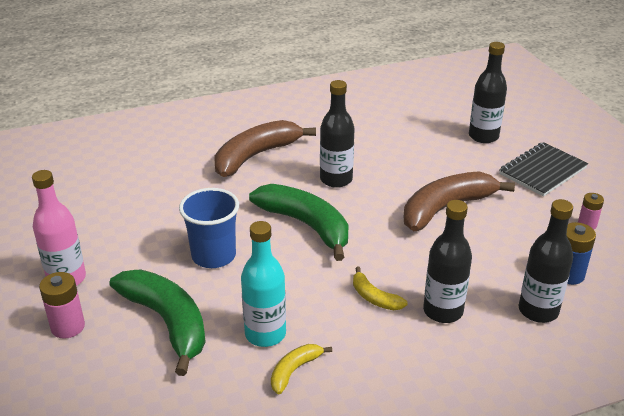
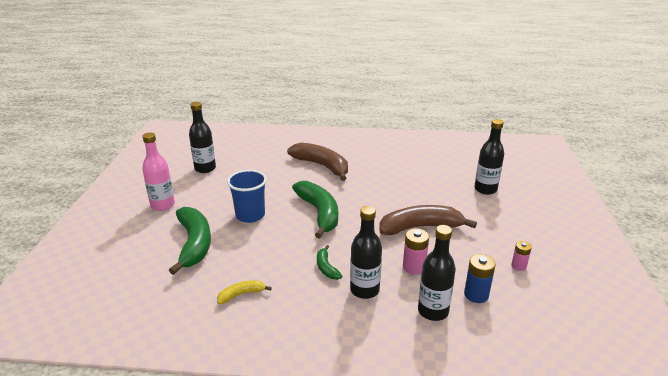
camera: 25 degrees right, 5 degrees down
(68, 327) = (142, 230): pink battery -> pink battery (414, 267)
(256, 156) = (322, 166): brown banana -> brown banana turned 60 degrees clockwise
(265, 334) = (242, 268): turquoise bottle -> none
(336, 179) = (360, 191): black bottle -> black bottle (205, 168)
(374, 297) = (326, 268): yellow banana -> green banana
(542, 171) = (512, 222): black notebook -> none

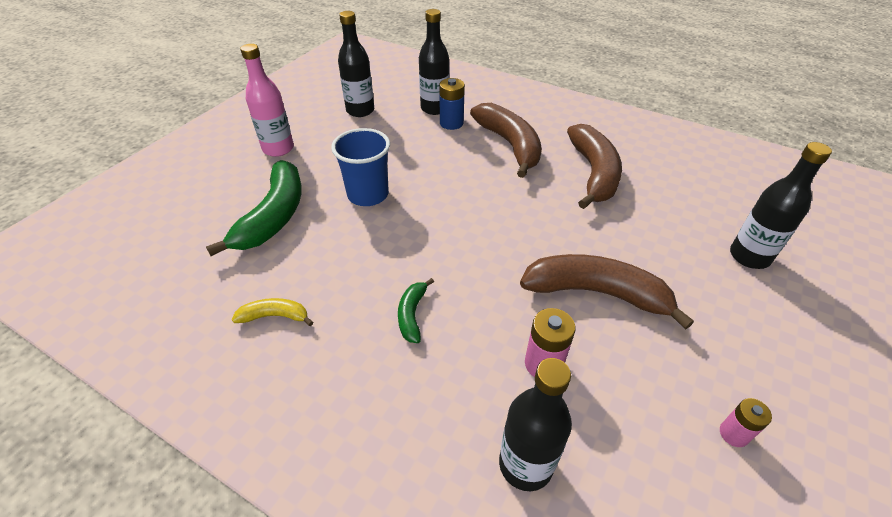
camera: 25 degrees right, 15 degrees up
(319, 213) = (459, 219): green banana -> none
(364, 290) = (442, 376): black bottle -> black bottle (434, 108)
(382, 169) = (593, 173): none -> brown banana
(476, 295) = (620, 463): blue battery -> blue battery (451, 123)

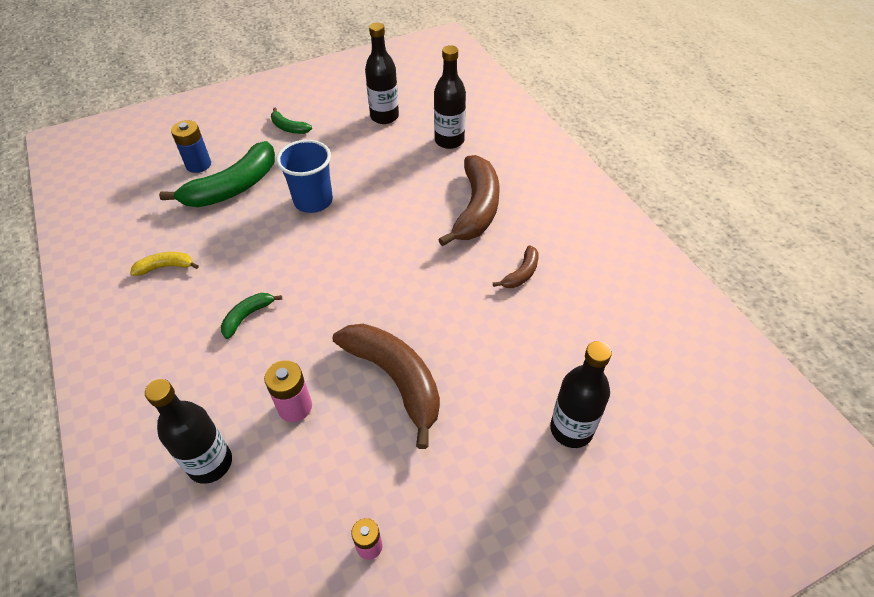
camera: 35 degrees right, 5 degrees up
(275, 316) = (166, 267): yellow banana -> yellow banana turned 45 degrees counterclockwise
(278, 149) = (289, 128): pink bottle -> green banana
(451, 123) = (448, 163): blue battery -> blue battery (198, 165)
(593, 173) = (521, 273): brown banana -> brown banana, size x0.48

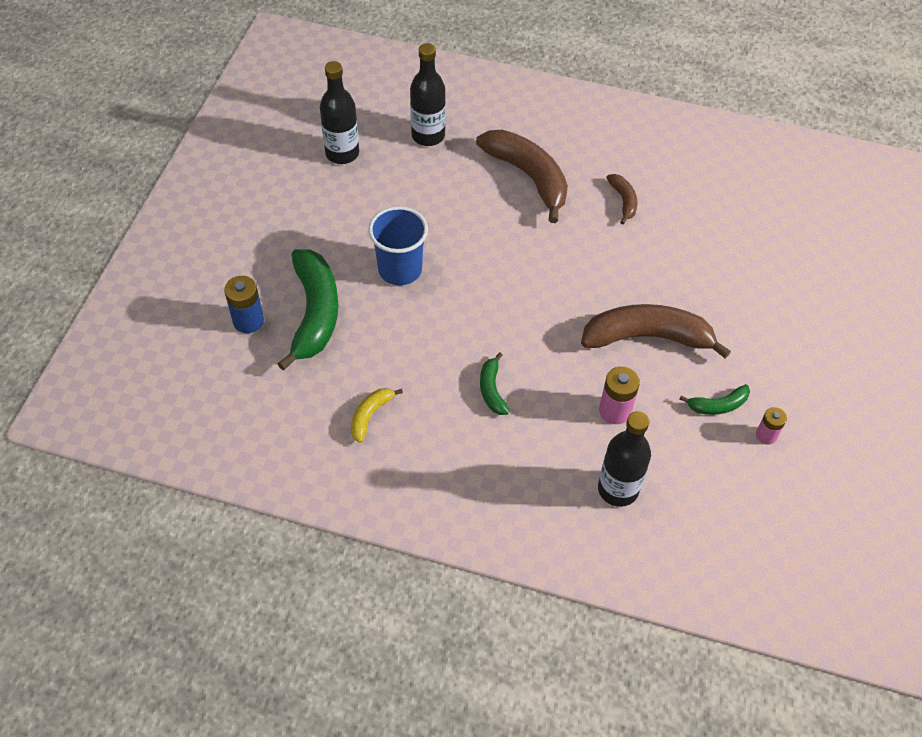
camera: 50 degrees left, 5 degrees up
(289, 128) = (273, 226): green banana -> green banana (718, 405)
(571, 429) = (777, 274): black bottle -> none

